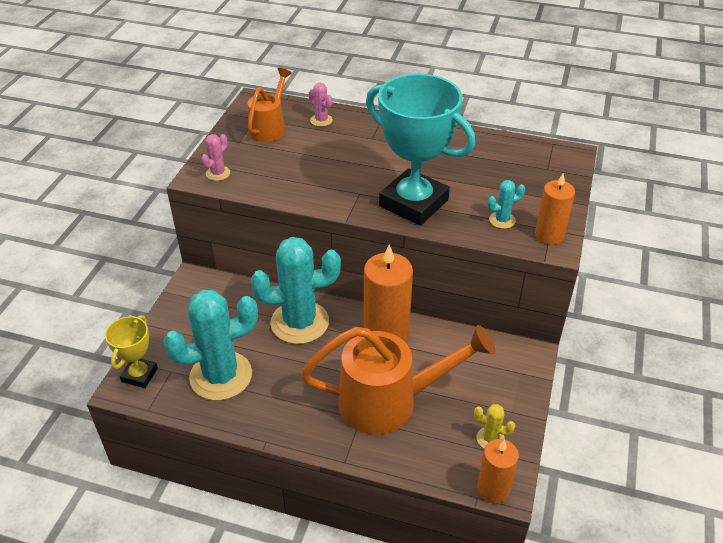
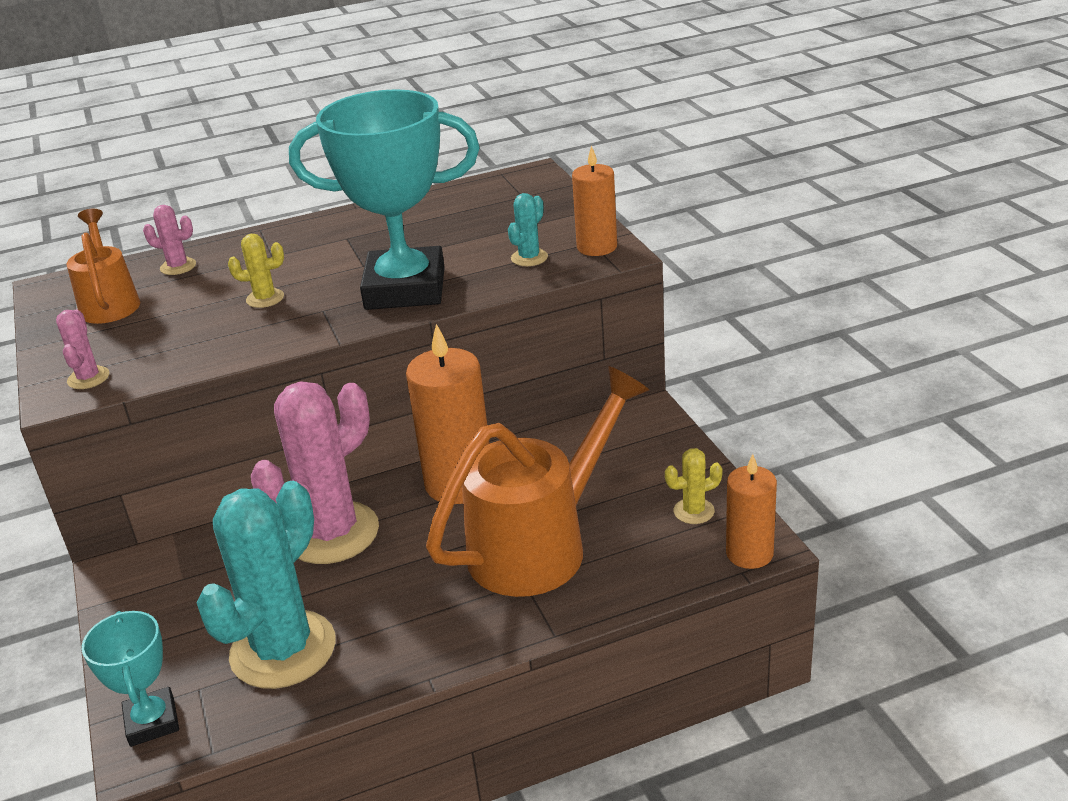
camera: 35 degrees left, 10 degrees down
(139, 375) = (152, 722): yellow trophy -> turquoise trophy
(299, 322) = (332, 533): turquoise cactus -> pink cactus
(340, 168) = (265, 298): none -> yellow cactus

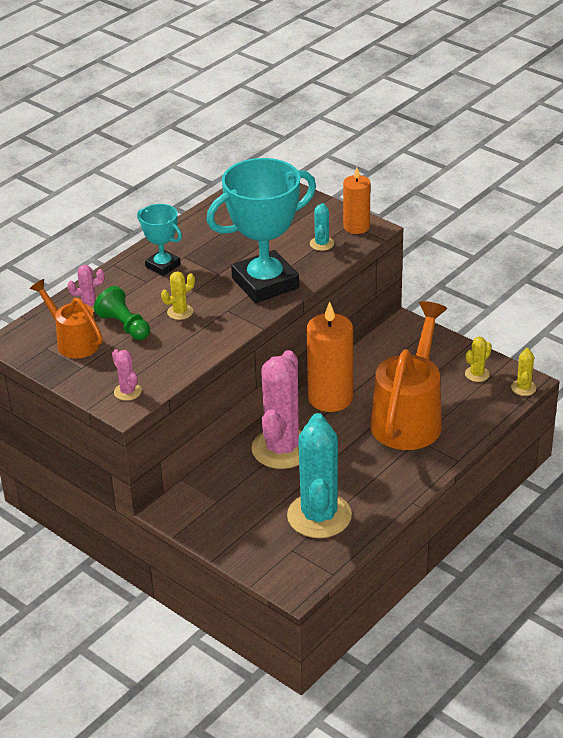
camera: 30 degrees left, 5 degrees up
(152, 722) = (284, 573): turquoise trophy -> turquoise trophy (163, 266)
(185, 299) = (124, 326): none -> green pawn
(749, 553) = (523, 388): orange candle -> yellow cactus

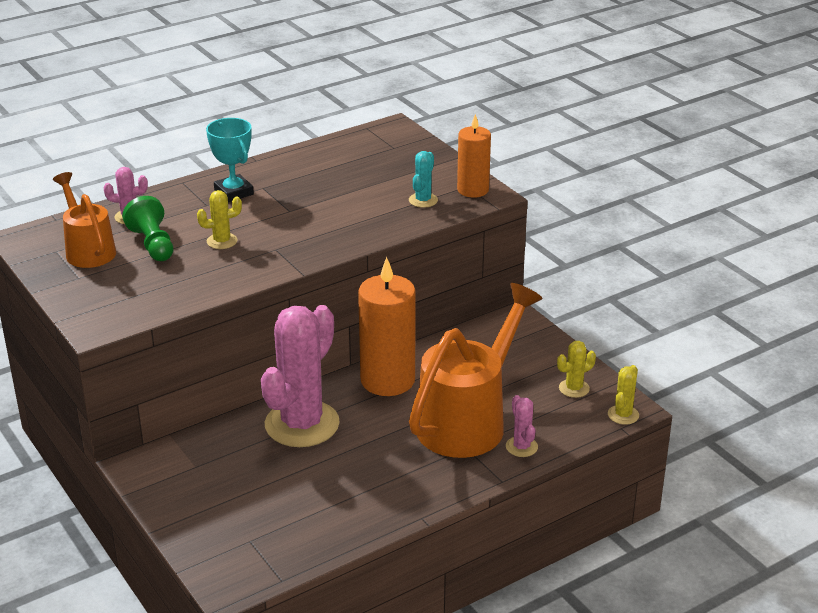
camera: 15 degrees right, 5 degrees down
(127, 392) = (110, 312): pink cactus -> pink cactus (521, 447)
(265, 283) = (335, 229): turquoise trophy -> none
(319, 516) = (302, 508): turquoise cactus -> none

